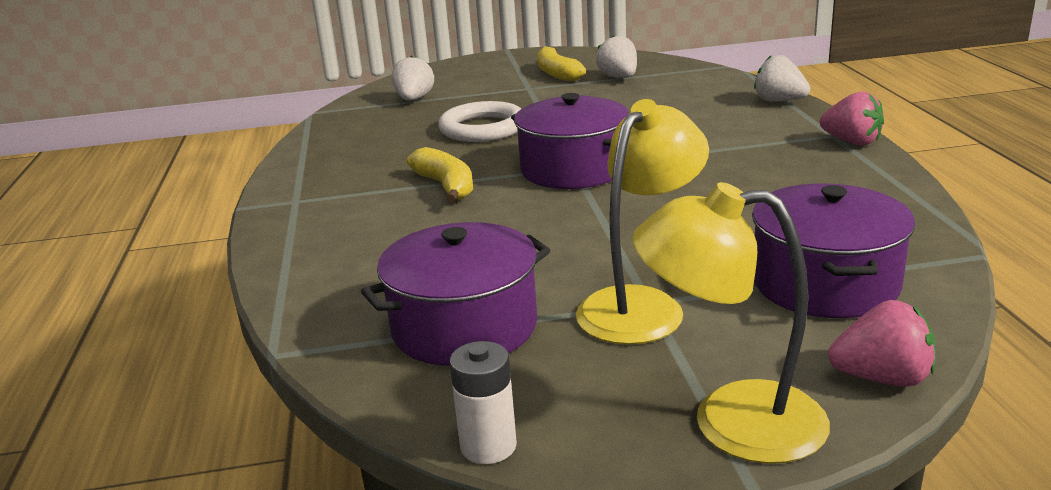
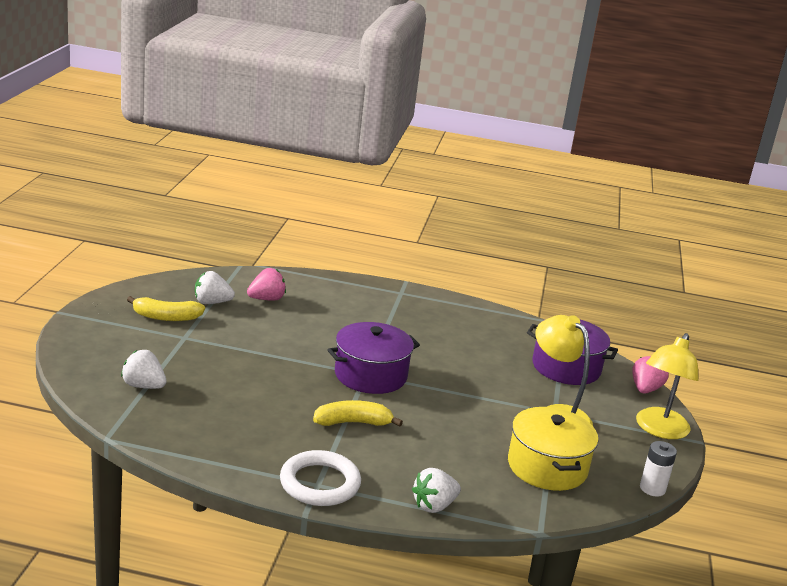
camera: 75 degrees left, 0 degrees up
(464, 327) = (547, 467): purple pot -> yellow pot
(483, 128) = (255, 380): white ring -> white ring (320, 483)
(779, 101) = (330, 281): white strawberry -> white strawberry (434, 506)
(851, 142) = (416, 293): pink strawberry -> pink strawberry (266, 299)

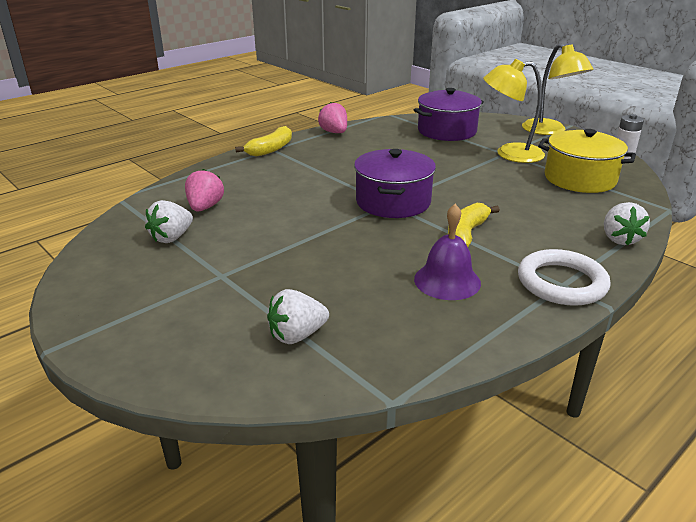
camera: 50 degrees left, 5 degrees up
(166, 317) = (165, 274): yellow banana -> yellow banana (270, 149)
(268, 429) = (447, 281): none -> purple bell
(645, 389) = (495, 119): pink strawberry -> pink strawberry (334, 132)

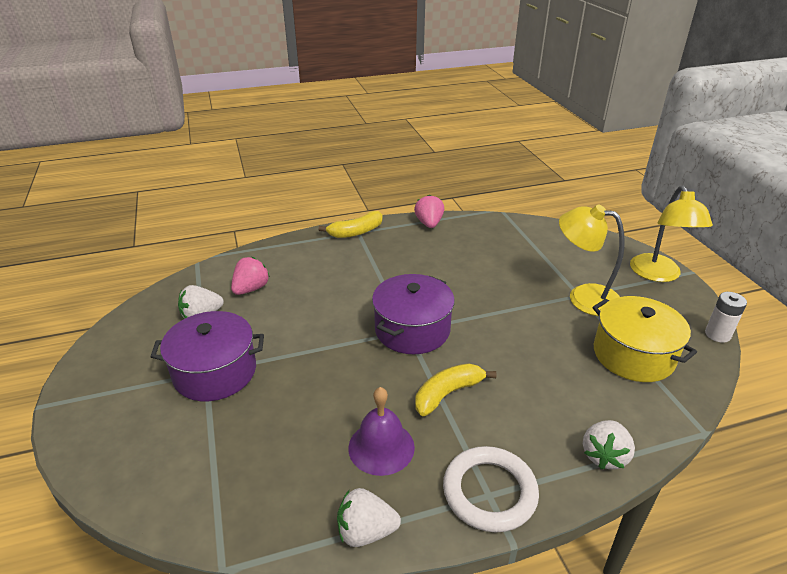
camera: 25 degrees right, 5 degrees up
(297, 335) = (209, 462): white strawberry -> white strawberry (366, 532)
(447, 131) = (542, 248): purple pot -> purple pot (215, 372)

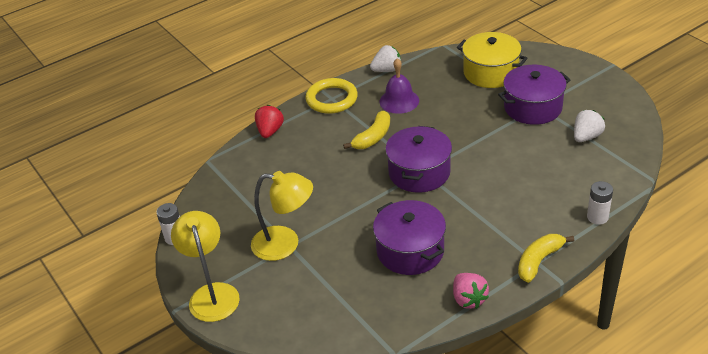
camera: 165 degrees right, 5 degrees up
(251, 289) = (575, 168): pink strawberry -> none
(278, 247) = (597, 217): none -> white battery
(459, 263) = (410, 251): none -> purple pot
(489, 492) = (331, 99): white ring -> yellow ring
(604, 456) = (270, 131): white strawberry -> red strawberry
(633, 355) = (246, 200): yellow pot -> yellow pot (490, 72)

